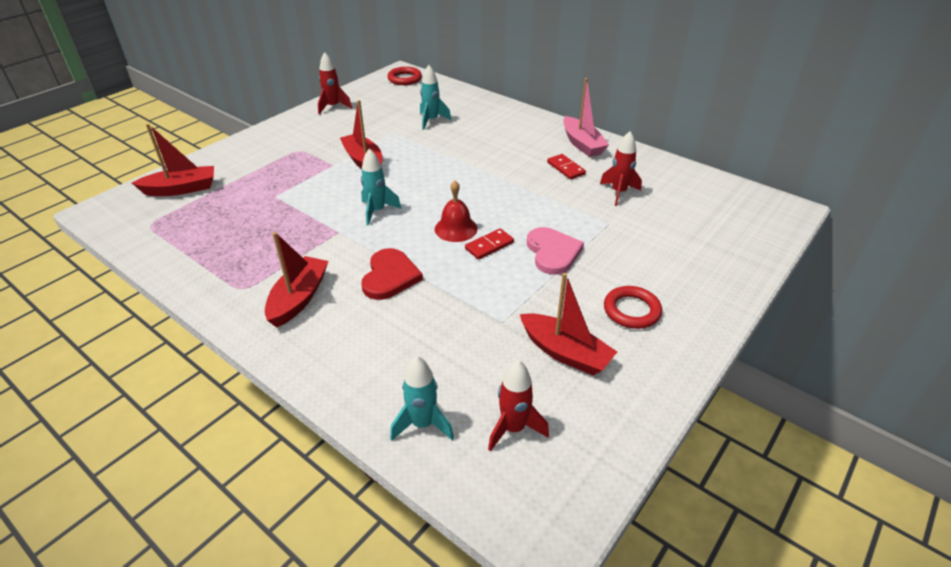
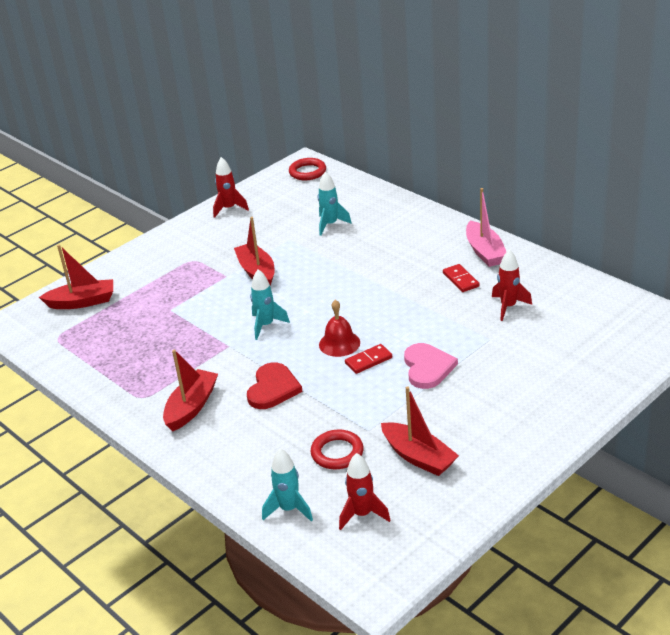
camera: 10 degrees right, 5 degrees down
(631, 310) = (488, 422): red ring -> red ring (337, 453)

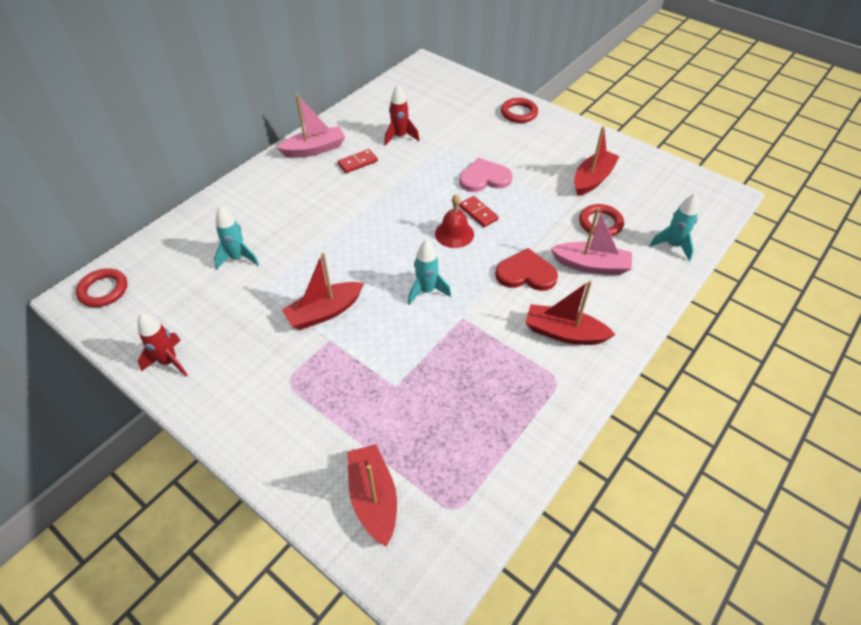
camera: 100 degrees left, 15 degrees up
(273, 436) = (591, 265): none -> pink boat
(362, 514) = (662, 205): red rocket -> none
(564, 404) = (519, 113): none -> red ring

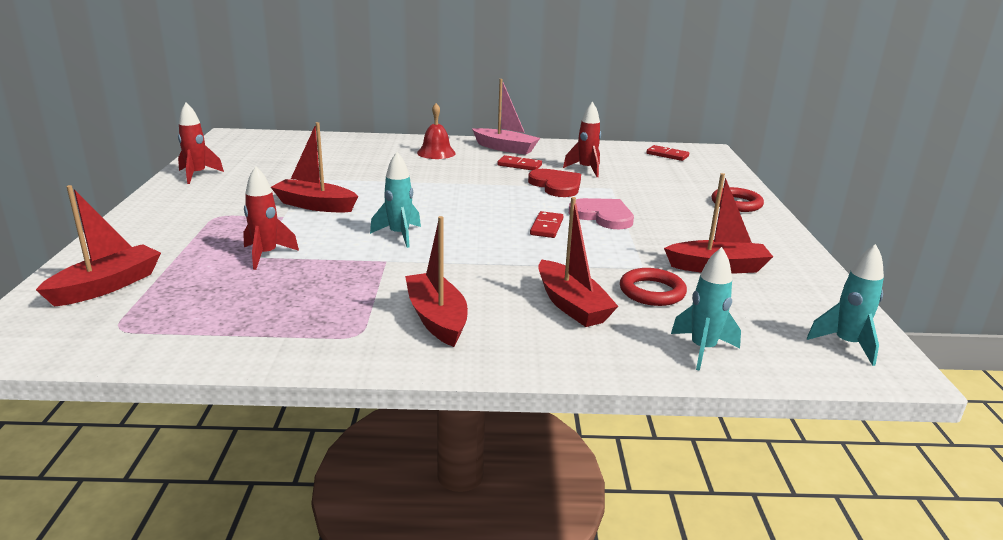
camera: 50 degrees right, 25 degrees down
(103, 290) = (247, 139): red ring -> none
(238, 258) = (335, 162): turquoise rocket -> turquoise rocket (846, 344)
(397, 379) = (266, 255): none -> red rocket
(414, 85) = (667, 155): none -> red domino
(454, 233) = (497, 225): red bell -> red bell (436, 153)
(526, 273) = (498, 273): red heart -> red heart (556, 185)
(591, 265) = (571, 305): pink boat -> red boat

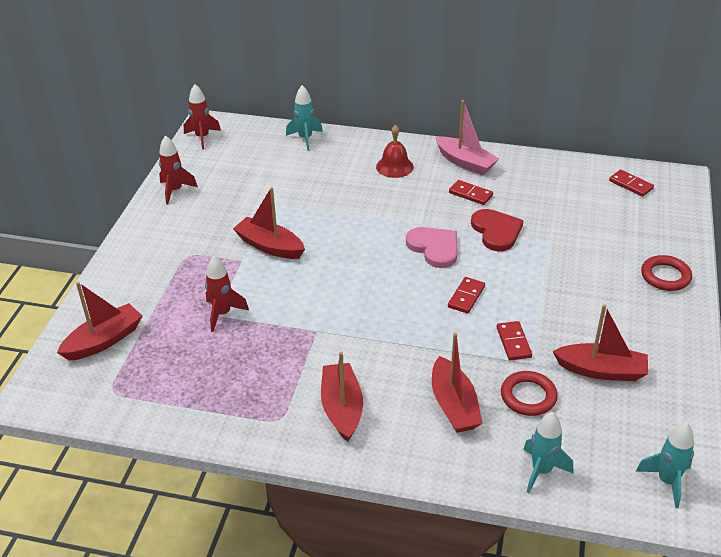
camera: 15 degrees right, 15 degrees up
(399, 235) = (334, 297): turquoise rocket -> turquoise rocket (305, 139)
(586, 169) = (535, 206): red rocket -> red rocket (202, 137)
(603, 216) = (524, 284): pink heart -> pink heart (434, 248)
(613, 254) = (513, 342): none -> red domino

